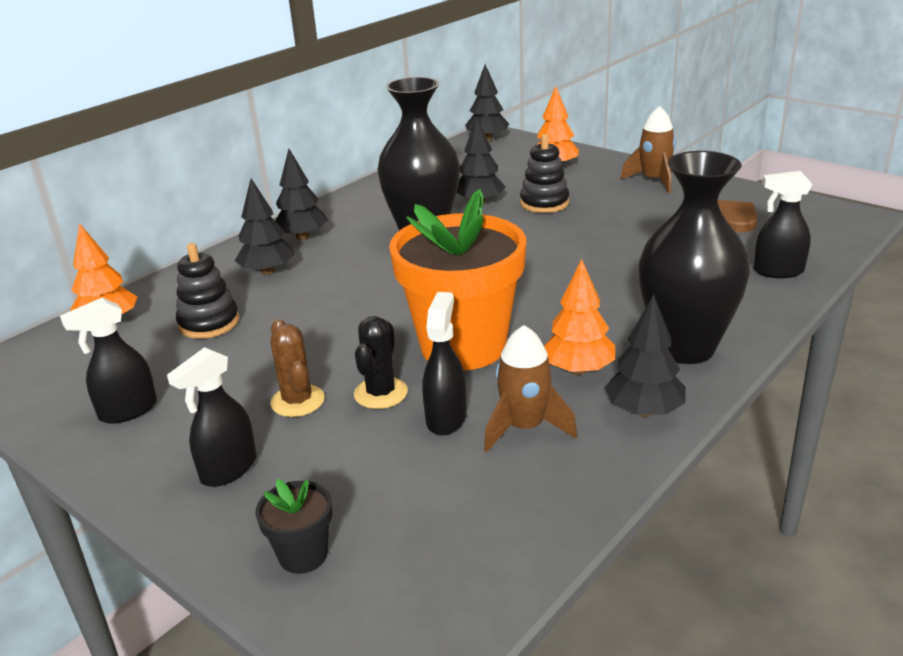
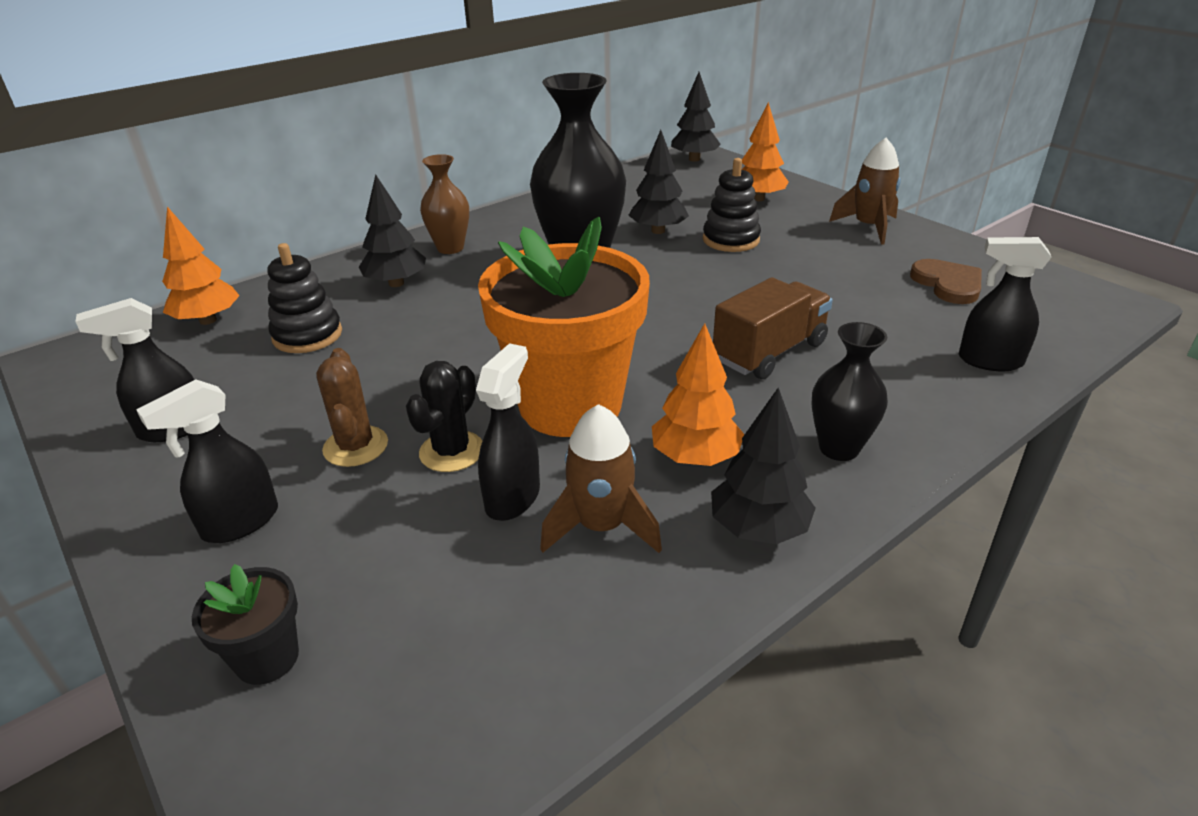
camera: 10 degrees right, 5 degrees up
(302, 237) = (450, 248): black tree -> brown vase
(608, 286) = (769, 352): none -> brown truck
(685, 348) = (839, 448): black vase -> black vase, size x0.54

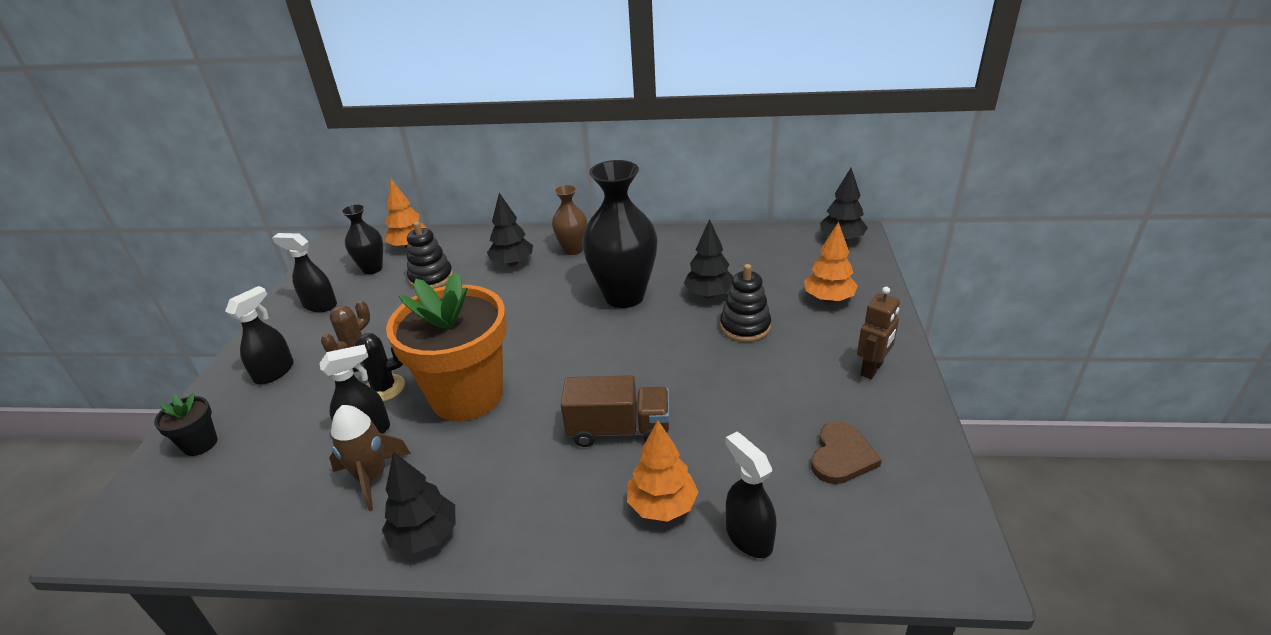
camera: 45 degrees right, 0 degrees up
(240, 523) = (275, 372): black spray bottle -> black spray bottle turned 120 degrees clockwise
(695, 457) = (467, 471): orange tree -> orange tree (662, 506)
(839, 448) = (542, 523): black vase -> black vase (372, 269)
(868, 227) = (872, 369): brown rocket -> brown robot

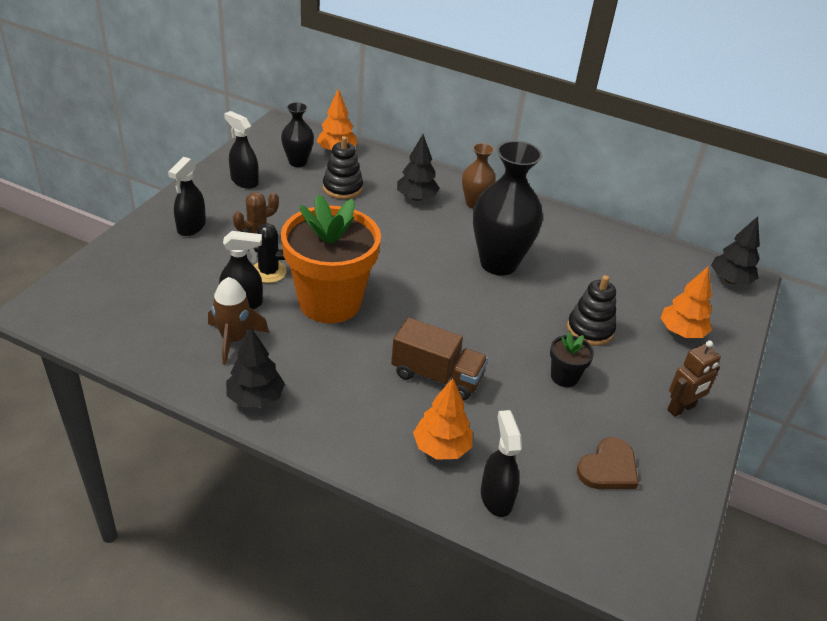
camera: 15 degrees right, 5 degrees up
(200, 444) = (120, 266): black flower pot -> black flower pot (564, 377)
(275, 372) = (191, 227): black spray bottle -> black spray bottle turned 150 degrees clockwise
(709, 294) = (574, 289): black tree -> none

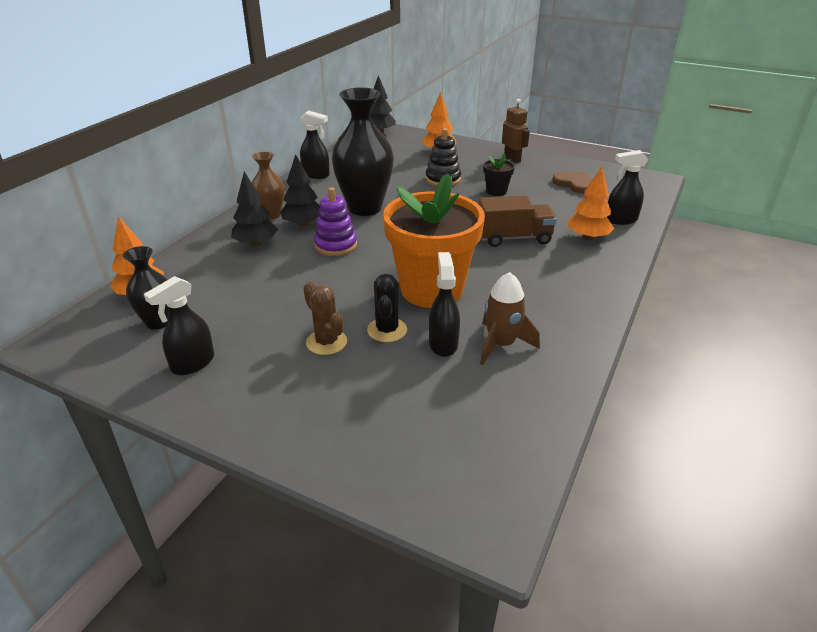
camera: 85 degrees left, 5 degrees down
(191, 227) = (297, 400): black spray bottle -> black spray bottle (316, 175)
(255, 398) = (576, 324): black tree -> black tree (303, 224)
(342, 188) = (227, 288): black stacking toy -> none
(415, 244) = (335, 245): none -> purple stacking toy
(436, 376) = (514, 238): brown truck -> brown truck turned 60 degrees clockwise

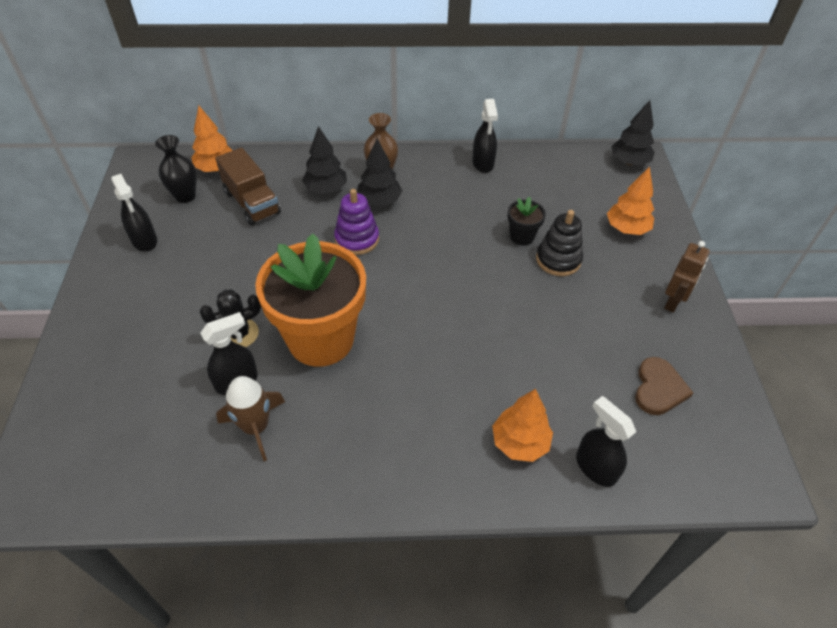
camera: 60 degrees right, 15 degrees up
(192, 363) = (144, 241): black spray bottle -> black spray bottle turned 135 degrees counterclockwise
(326, 342) = (204, 302): brown cactus -> none
(365, 208) = (442, 227): black vase -> none
(496, 191) = (569, 317): black flower pot -> black flower pot (522, 236)
(514, 238) = (467, 370): brown truck -> brown truck (252, 203)

